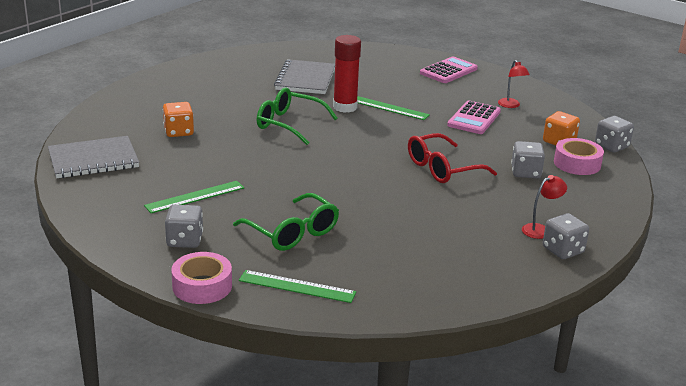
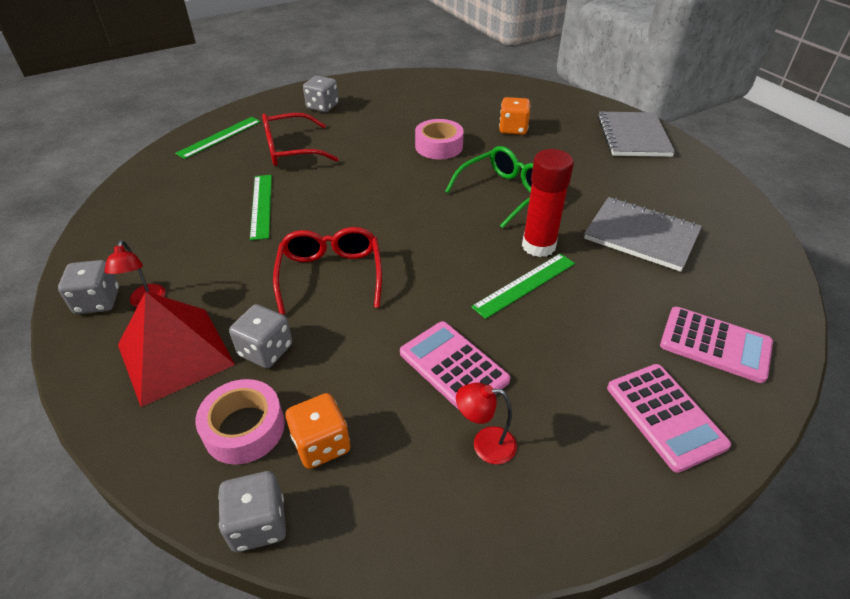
camera: 115 degrees right, 15 degrees up
(93, 160) = (476, 88): grey notebook -> grey notebook (633, 136)
(195, 197) = (383, 119): green ruler -> green ruler (261, 206)
(202, 286) = (260, 104): pink tape -> pink tape (439, 146)
(292, 233) = (290, 150): green glasses -> red glasses
(388, 61) = (715, 344): none -> pink calculator
(563, 201) = (175, 354): none -> red pyramid

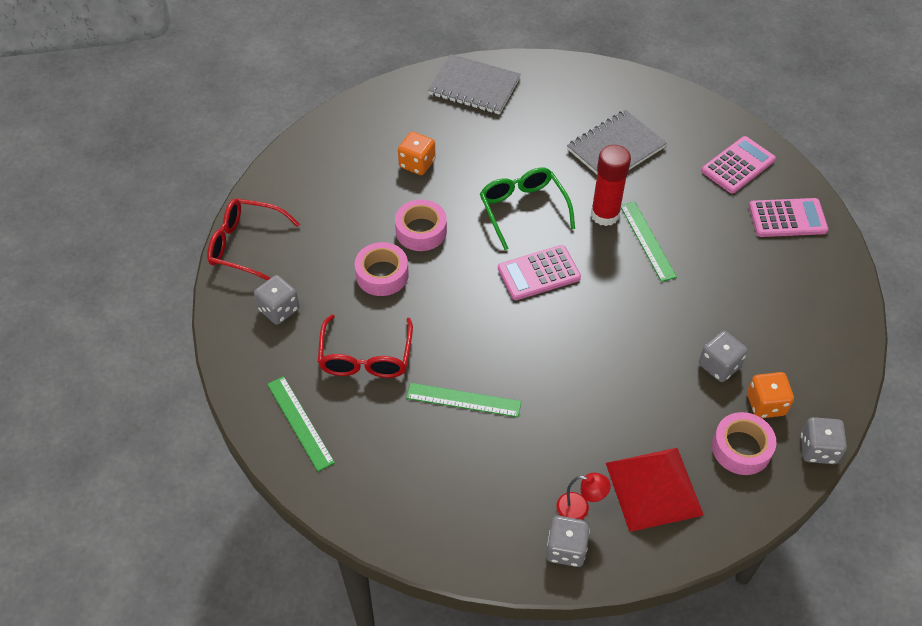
camera: 70 degrees left, 10 degrees up
(266, 350) = (668, 424): grey dice -> grey dice (719, 365)
(330, 275) = (591, 363): red glasses -> red glasses (245, 245)
(380, 139) = (382, 274): none -> pink tape
(453, 367) = (718, 311): pink calculator -> pink calculator (539, 273)
(485, 444) = (786, 315): red lamp -> none

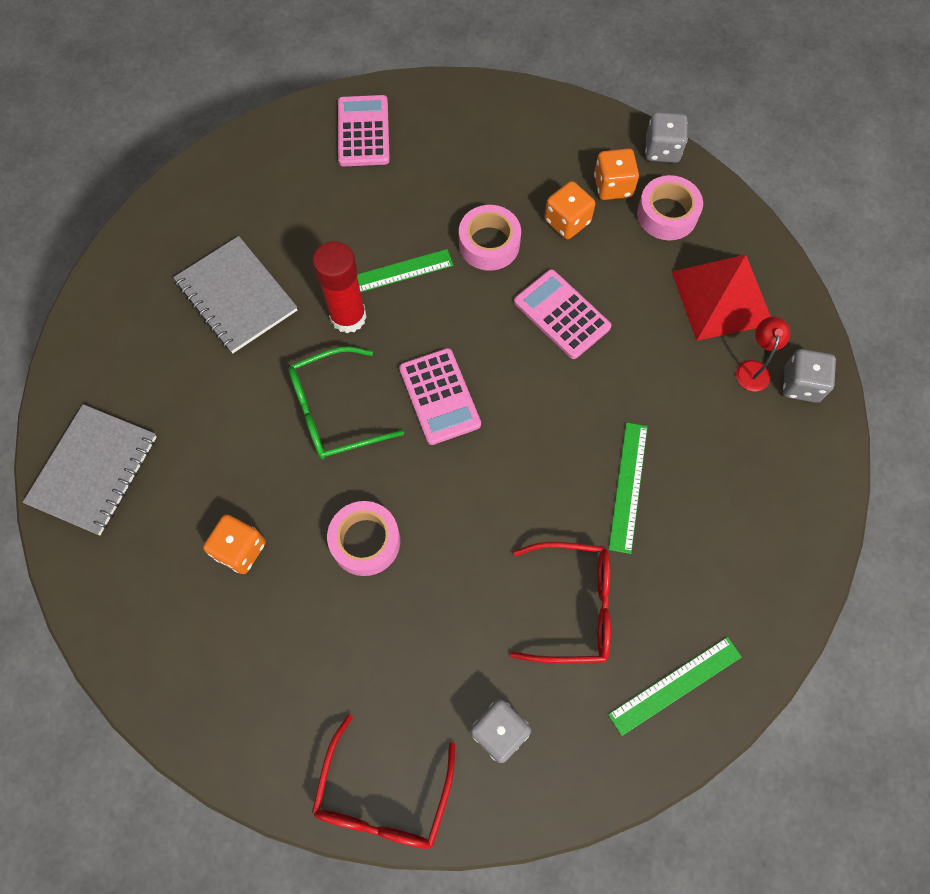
camera: 90 degrees left, 15 degrees up
(382, 274) = (439, 591): pink tape -> pink tape (489, 244)
(719, 365) = (567, 221): grey dice -> orange dice
(738, 165) = (278, 168): pink calculator -> pink calculator (561, 314)

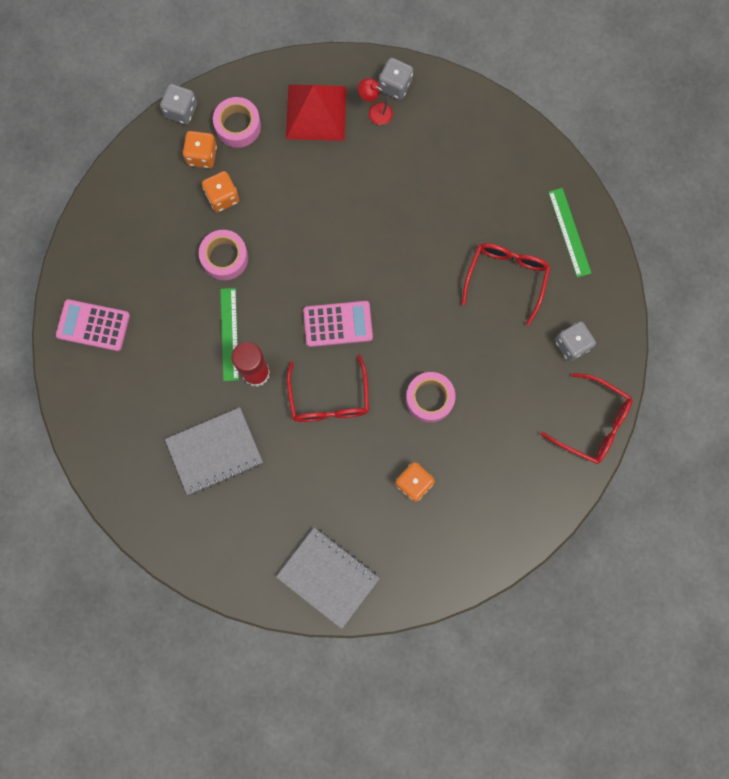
camera: 75 degrees left, 10 degrees up
(334, 412) = (329, 399): green glasses -> red glasses
(561, 314) = (298, 223): pink calculator -> none
(628, 486) = (436, 219): green ruler -> none

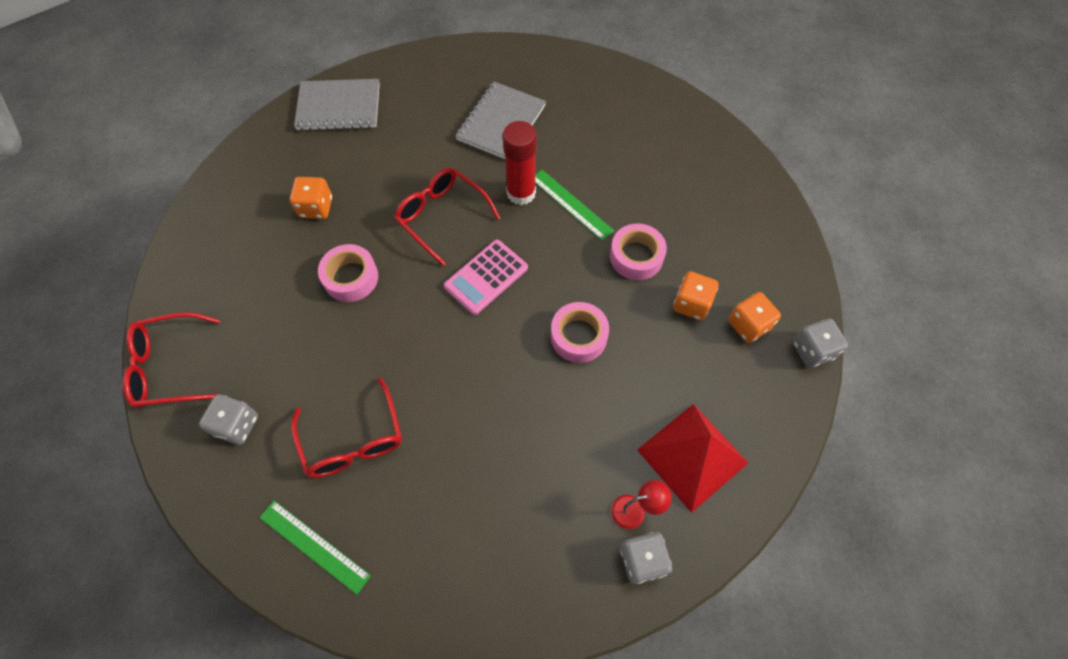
camera: 140 degrees right, 15 degrees down
(93, 325) = (682, 136): pink calculator -> none
(238, 126) = (748, 379): pink tape -> pink tape (578, 336)

